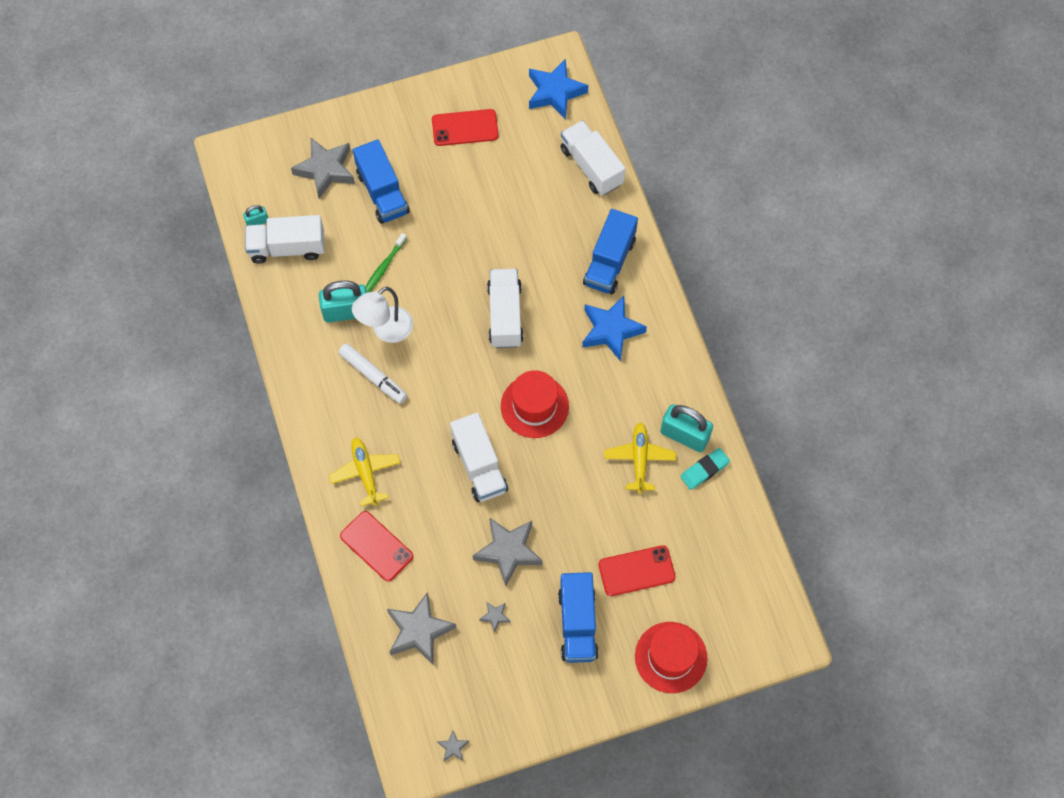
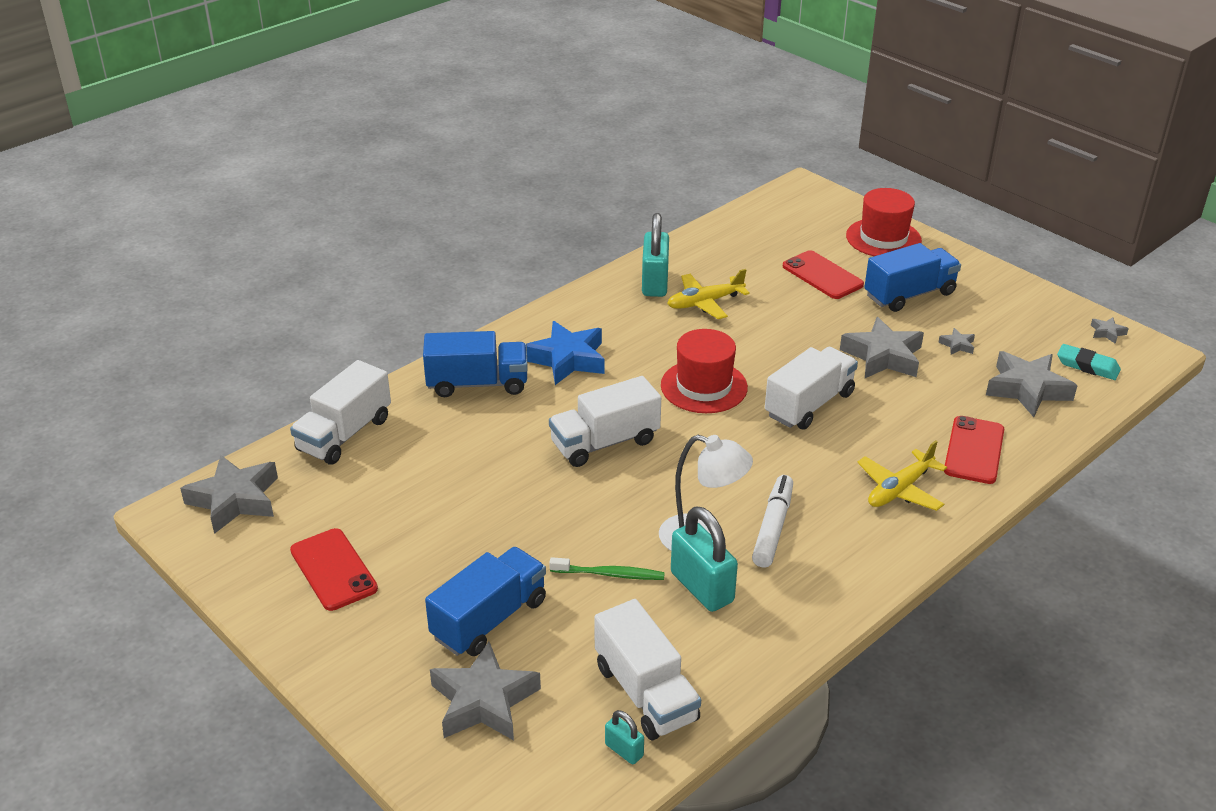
camera: 115 degrees left, 30 degrees down
(555, 92) = (235, 500): blue star -> grey star
(704, 470) = (682, 263): turquoise eraser -> turquoise eraser (1087, 366)

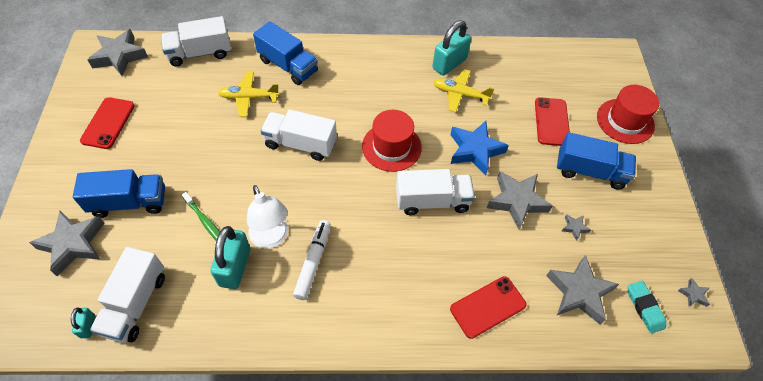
camera: 40 degrees right, 20 degrees up
(567, 359) = (346, 81): blue star -> blue star (475, 150)
(773, 527) = (313, 262): white marker -> white marker turned 45 degrees counterclockwise
(899, 490) = (410, 296): yellow plane -> yellow plane (249, 98)

